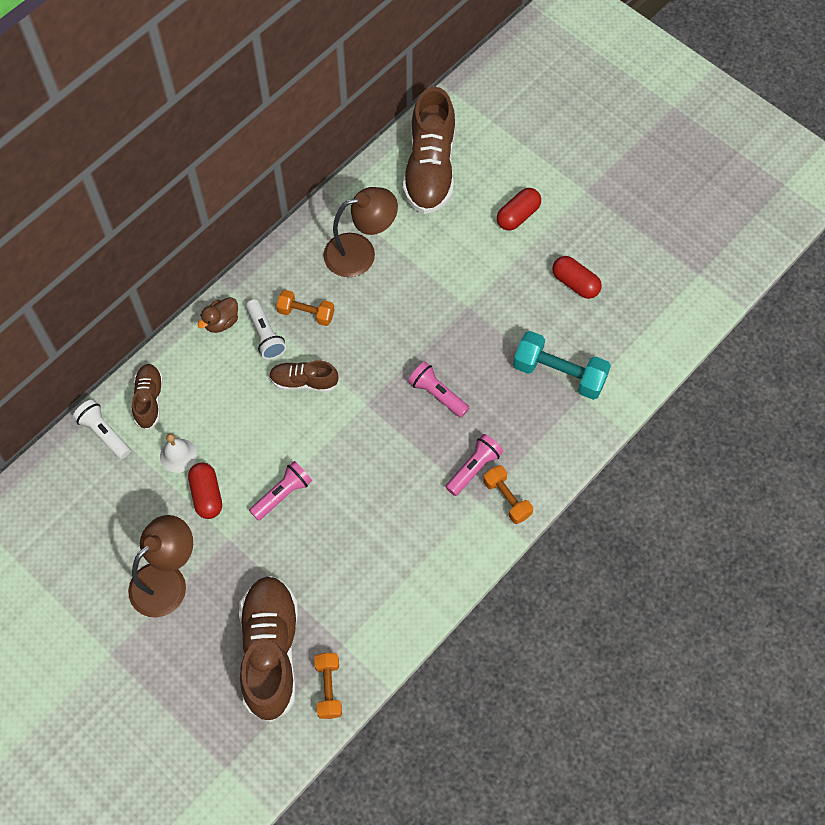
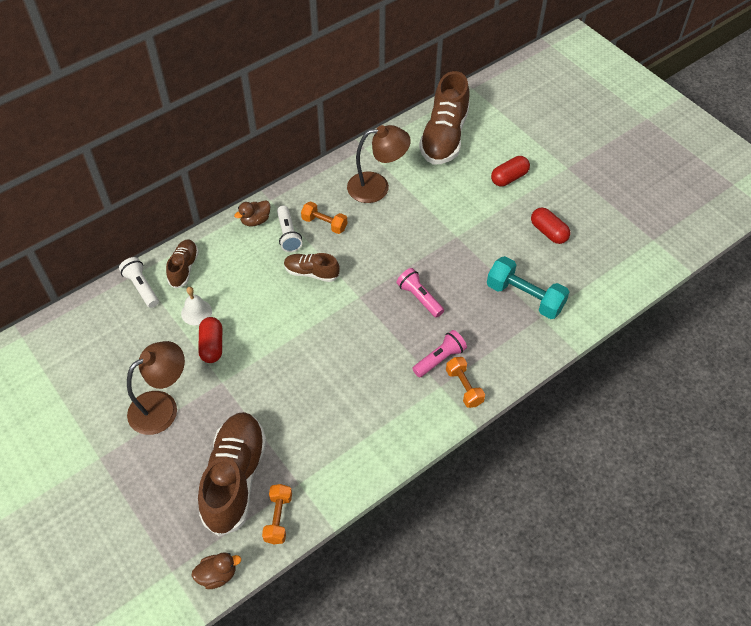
camera: 10 degrees right, 10 degrees down
(276, 763) = (217, 575): none -> brown duck
(282, 494) = (274, 355): pink flashlight -> none

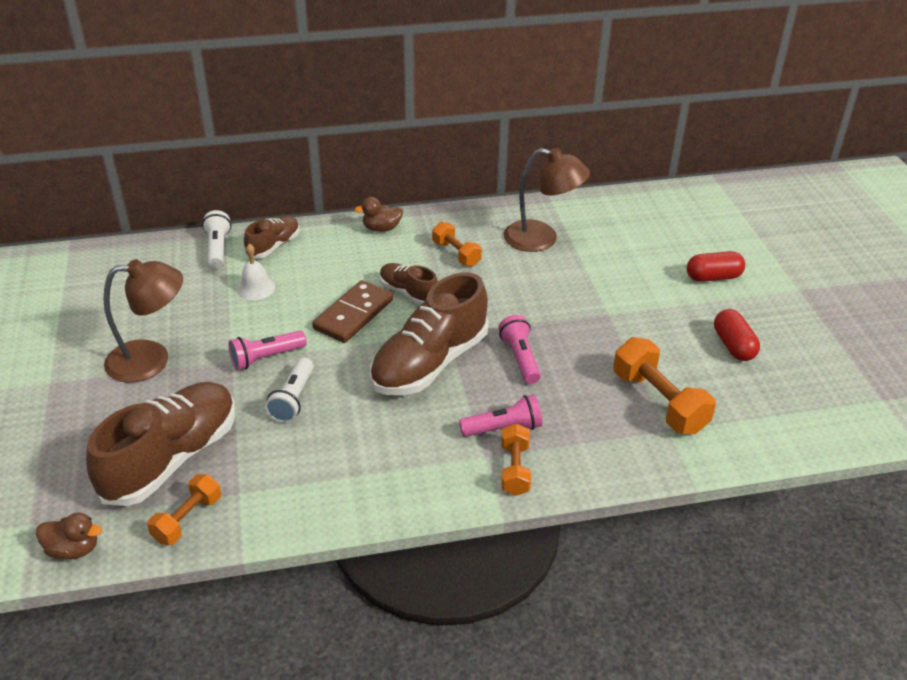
camera: 25 degrees right, 15 degrees down
(212, 346) = (248, 323): red capsule -> none
(245, 370) = (266, 358): none -> pink flashlight
(284, 307) = (353, 314): none -> brown domino
(288, 235) = (408, 251): white flashlight -> white flashlight (293, 399)
(444, 137) = (654, 217): brown shoe -> brown shoe (429, 363)
(525, 297) = (659, 402): turquoise dumbbell -> orange dumbbell

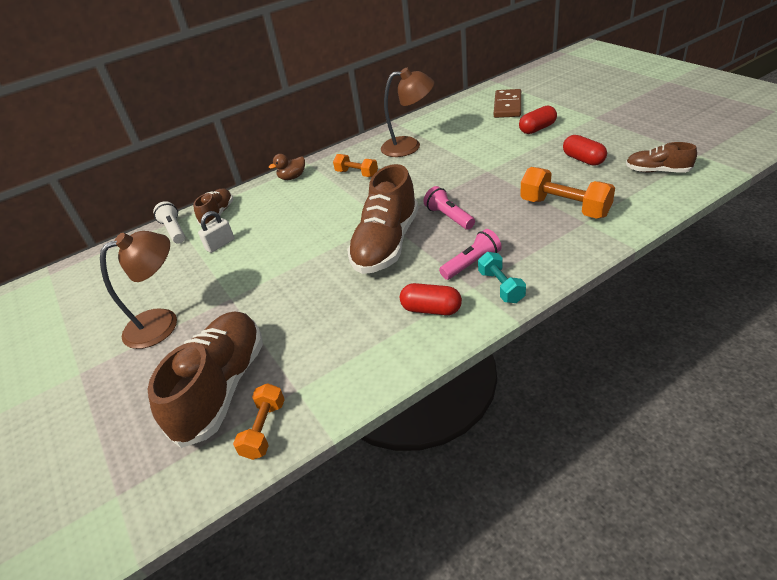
camera: 15 degrees left, 0 degrees up
(73, 549) = (172, 499): brown duck -> none
(256, 288) = (220, 244): white bell -> white padlock
(266, 358) = (258, 286): pink flashlight -> none
(293, 399) = (298, 306): white flashlight -> none
(353, 314) = (307, 234): brown domino -> brown domino (507, 106)
(408, 293) = (339, 207): brown shoe -> brown shoe (657, 171)
(424, 463) = (431, 309): none -> red capsule
(514, 469) = (501, 286): orange dumbbell -> turquoise dumbbell

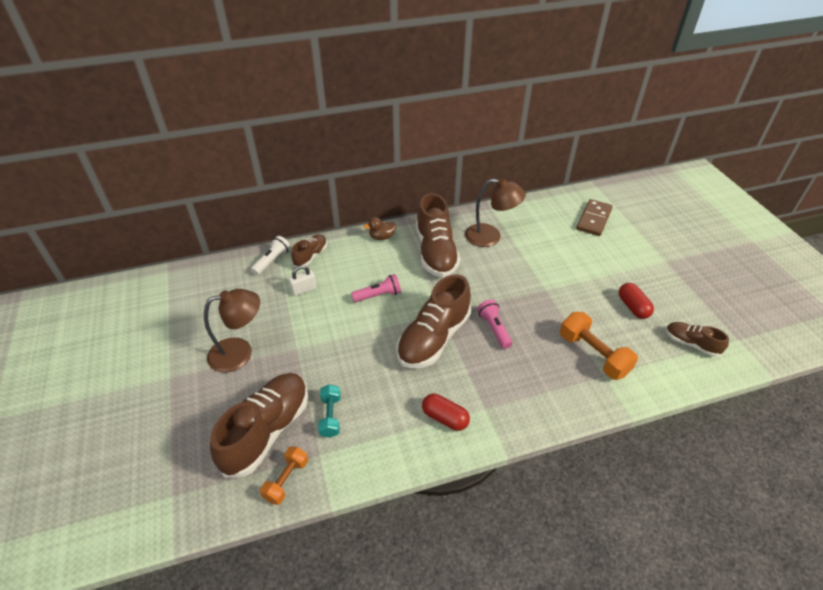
camera: 10 degrees right, 5 degrees up
(174, 230) = (272, 261): white flashlight -> white flashlight turned 45 degrees clockwise
(357, 174) = (436, 252): orange dumbbell -> brown shoe
(471, 264) = (493, 385): pink flashlight -> pink flashlight (378, 295)
(501, 286) = (507, 416): turquoise dumbbell -> turquoise dumbbell (330, 416)
(537, 129) = (608, 256): red capsule -> none

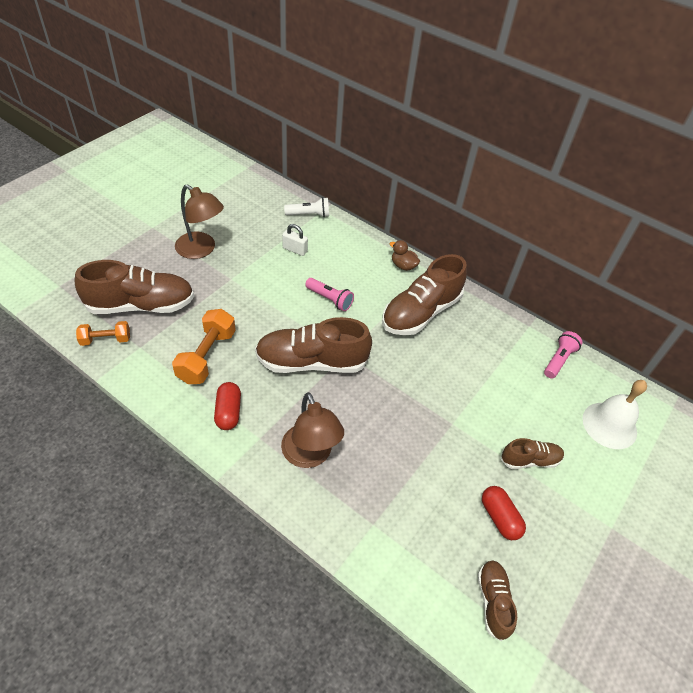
camera: 50 degrees right, 5 degrees up
(311, 256) = (336, 233): brown shoe -> brown shoe (530, 460)
(330, 416) = (179, 335): turquoise dumbbell -> none
(490, 237) = (484, 344): brown lamp -> brown lamp (310, 455)
(494, 329) = (360, 402): pink flashlight -> pink flashlight (558, 360)
(593, 219) = (609, 425): brown domino -> white bell
(593, 355) = (395, 503): orange dumbbell -> orange dumbbell (207, 356)
(633, 307) = (499, 518): red capsule -> red capsule turned 60 degrees counterclockwise

